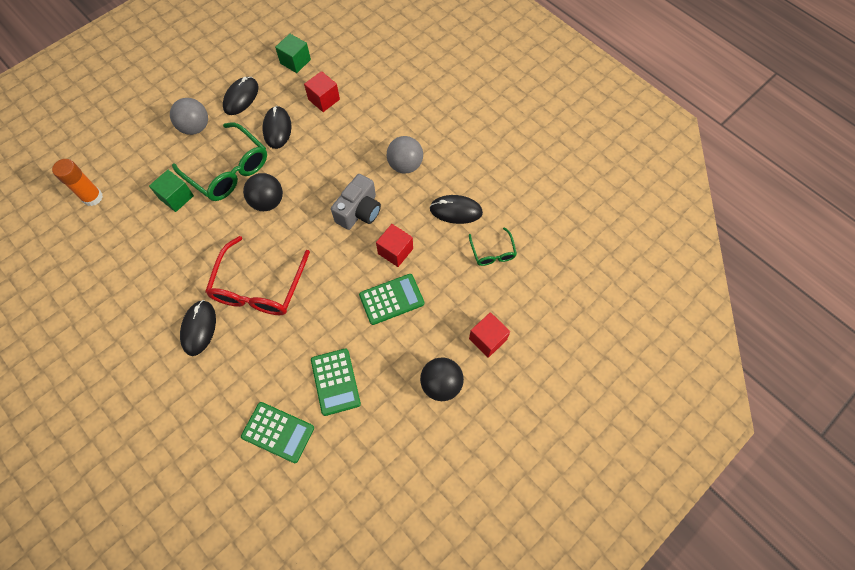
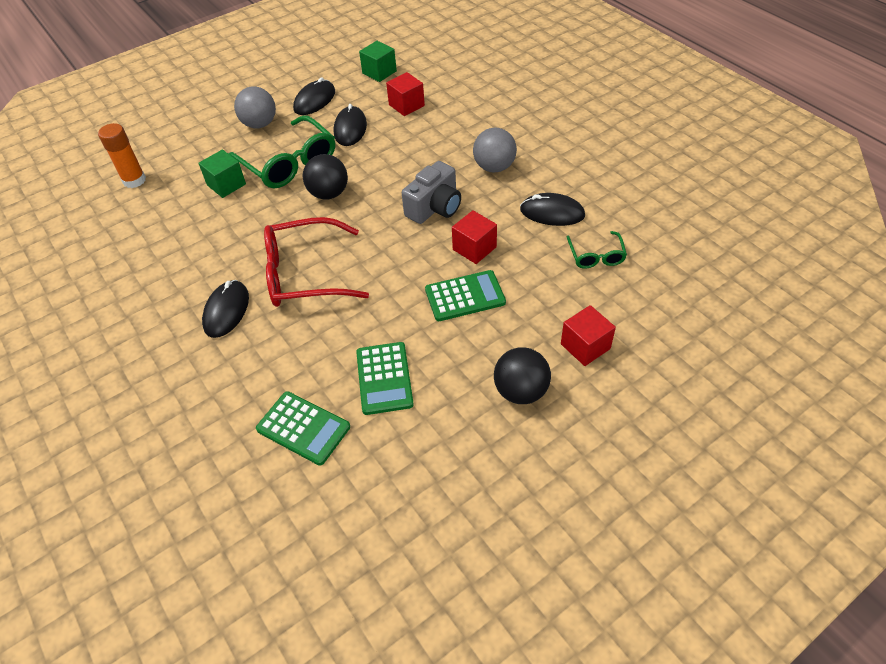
camera: 10 degrees right, 15 degrees down
(259, 287) = (305, 274): red glasses -> red glasses turned 60 degrees clockwise

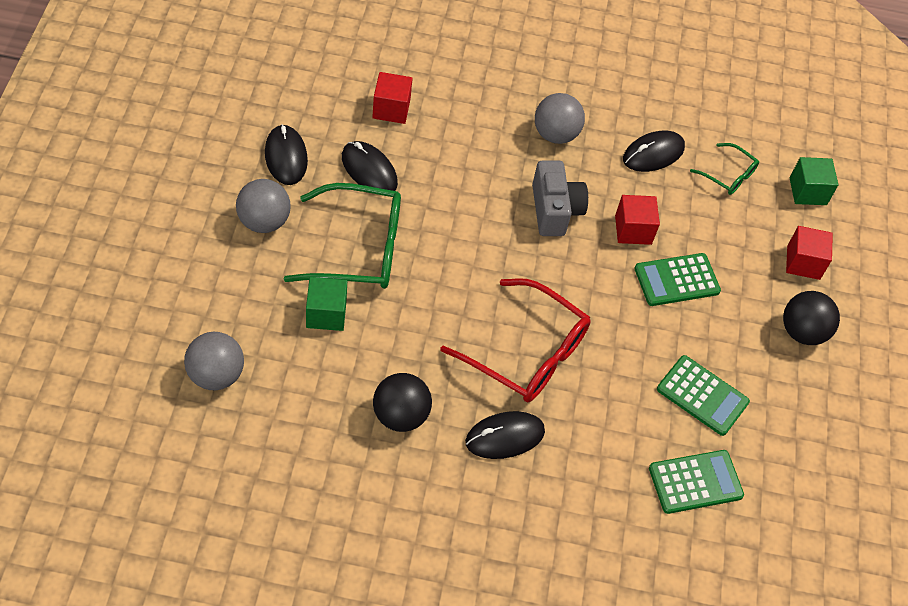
camera: 55 degrees left, 5 degrees up
(134, 180) = (216, 375): orange glue stick -> grey ball
(226, 311) = (505, 437): black mouse -> black mouse turned 75 degrees counterclockwise
(305, 274) = (526, 352): red glasses -> red glasses turned 90 degrees counterclockwise
(329, 194) = (442, 257): black ball -> black ball (400, 415)
(379, 72) = (311, 82): green cube -> green cube (808, 191)
(465, 296) = (676, 280): green calculator -> green calculator turned 135 degrees counterclockwise

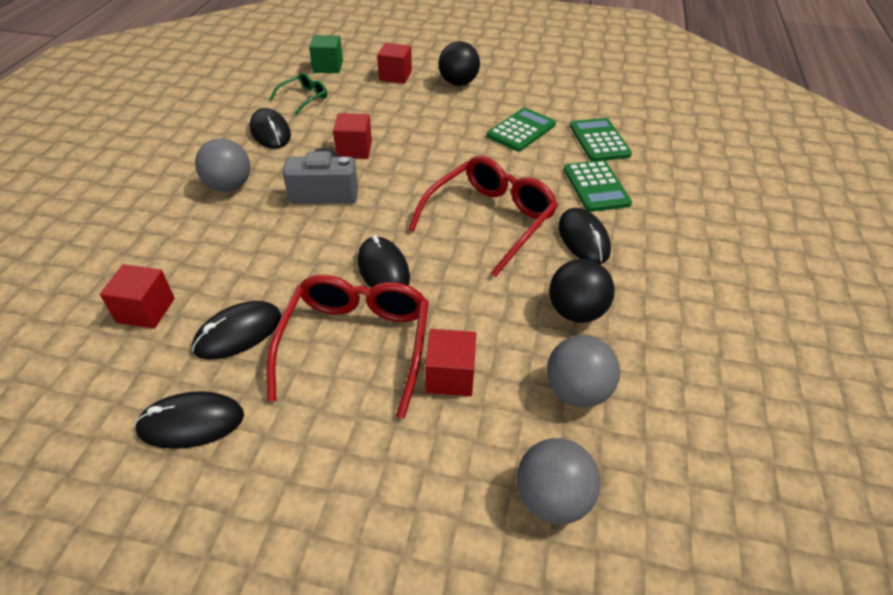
camera: 80 degrees left, 10 degrees down
(264, 221) = (300, 447): grey ball -> grey ball (576, 391)
(326, 314) = (450, 376): green cube -> red cube
(358, 248) = (356, 345): green glasses -> red glasses
(448, 263) = (383, 269): none -> black mouse
(676, 280) = (410, 132): green calculator -> green calculator (596, 186)

